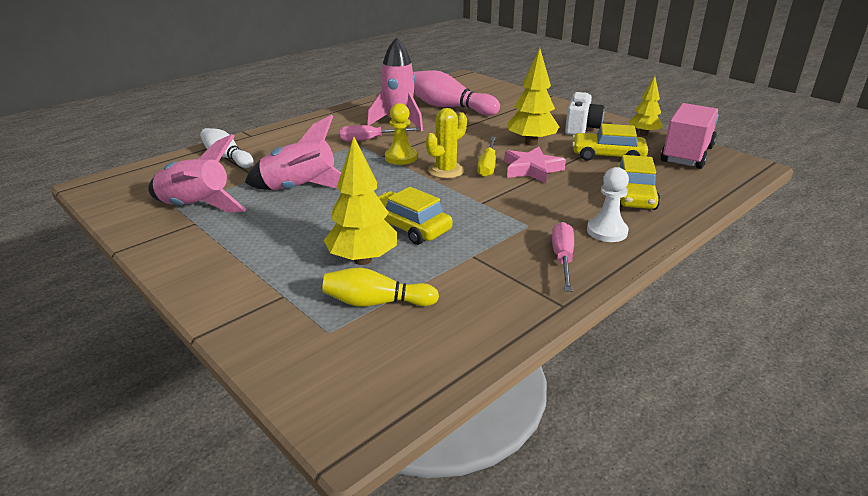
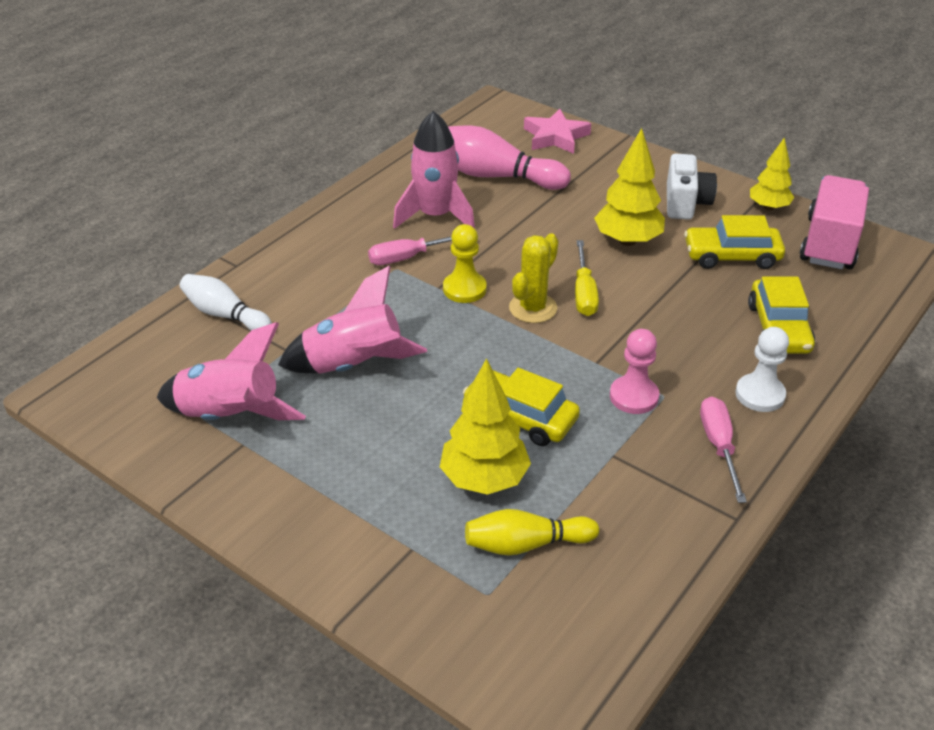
camera: 10 degrees left, 10 degrees up
(503, 223) = (634, 396): none -> pink pawn
(532, 169) = (642, 293): pink star -> pink star (555, 137)

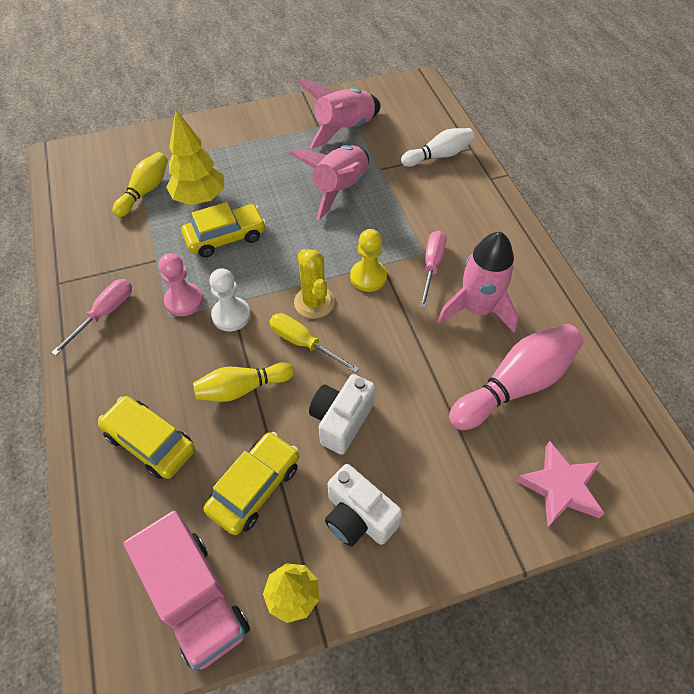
camera: 125 degrees right, 15 degrees up
(627, 241) = (341, 420): yellow tree -> white camera
(669, 304) = (242, 388): none -> yellow bowling pin
(719, 446) = (105, 314): pink screwdriver -> pink screwdriver turned 90 degrees counterclockwise
(760, 394) = (113, 371): white pawn -> white pawn (231, 315)

